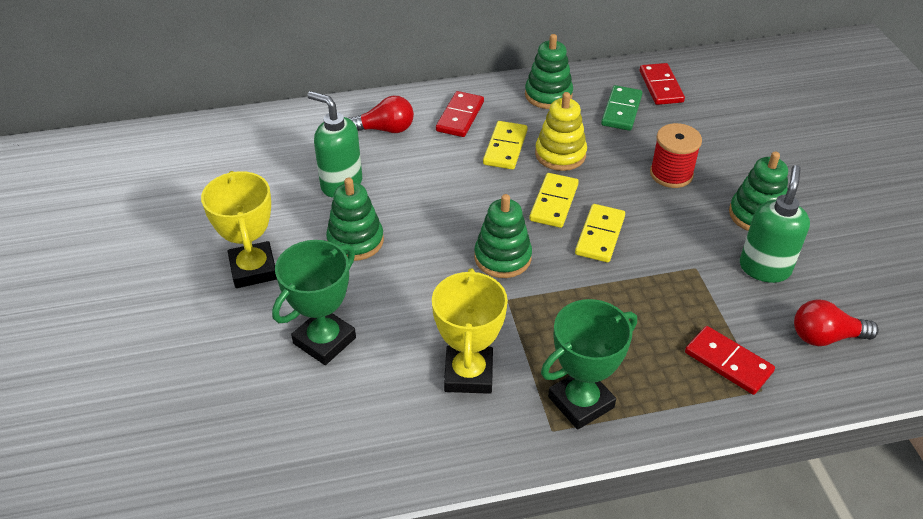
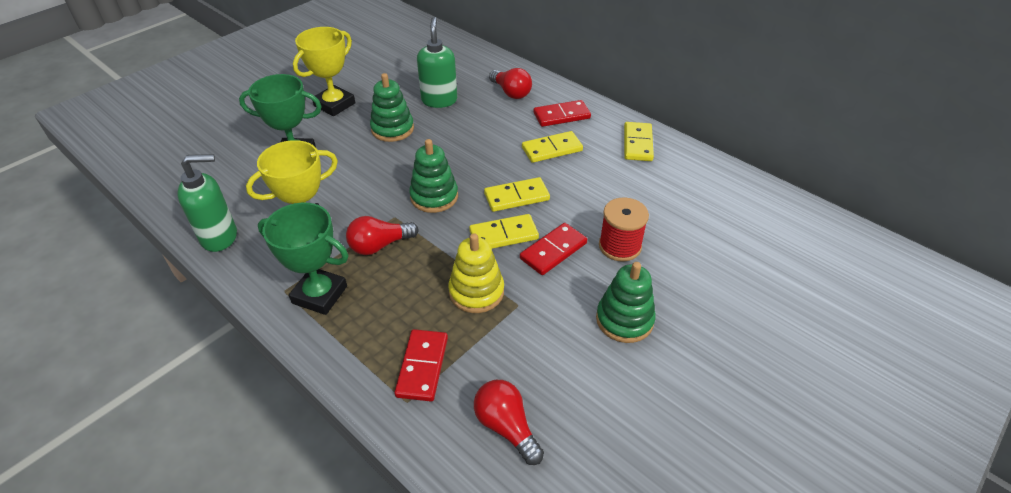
camera: 55 degrees right, 0 degrees up
(543, 328) = (379, 245): none -> red light bulb
(548, 95) = (637, 144): green stacking toy -> yellow domino
(560, 154) = (575, 178): yellow stacking toy -> yellow stacking toy (476, 292)
(621, 110) = (667, 187): green domino -> none
(661, 86) = (728, 196): red domino -> red domino (553, 251)
(764, 268) = (559, 350): green soap dispenser -> green soap dispenser (220, 237)

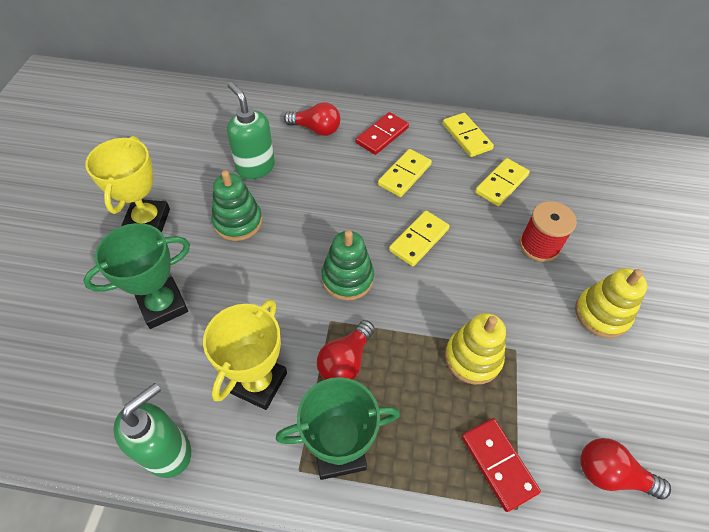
camera: 35 degrees left, 10 degrees up
(503, 235) = (443, 285): yellow domino -> yellow domino (501, 184)
(553, 251) = (496, 279): red domino -> none
(624, 320) = (601, 314): green stacking toy -> yellow stacking toy

